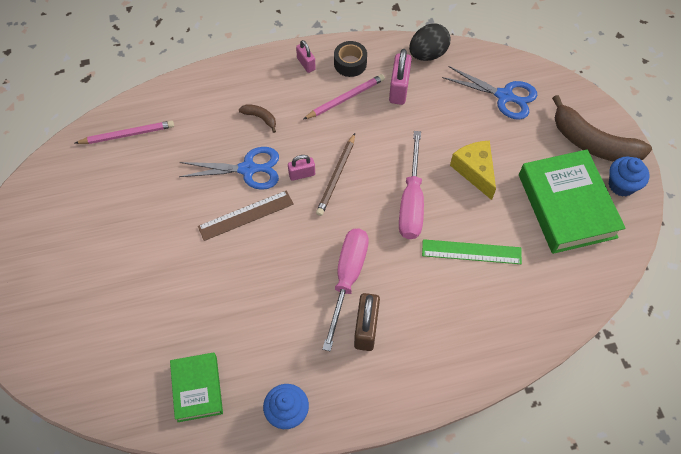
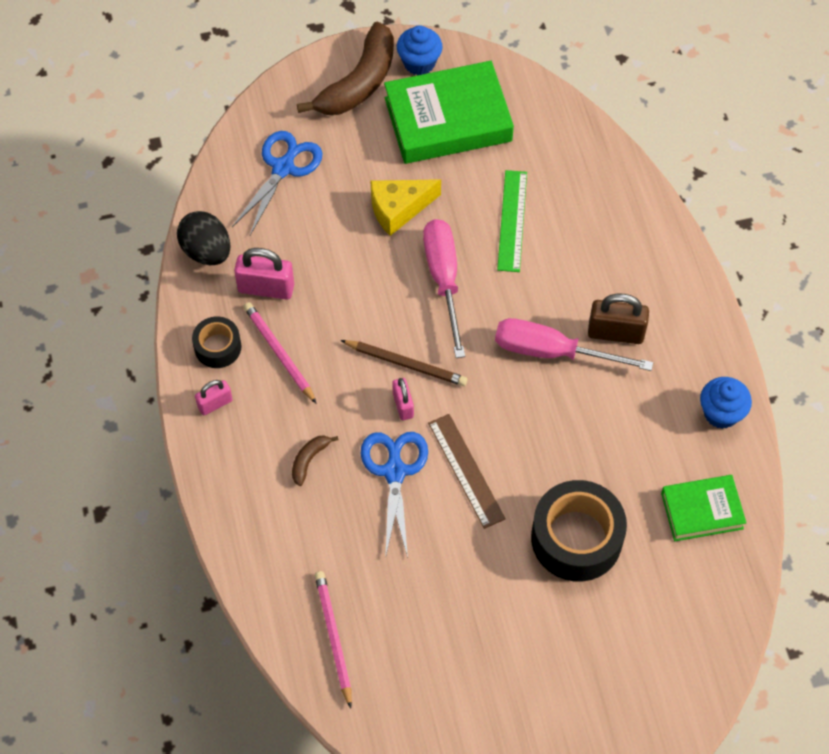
camera: 90 degrees left, 0 degrees up
(183, 290) = (576, 538): none -> black tape
(411, 201) = (444, 280): pink screwdriver -> pink screwdriver turned 105 degrees counterclockwise

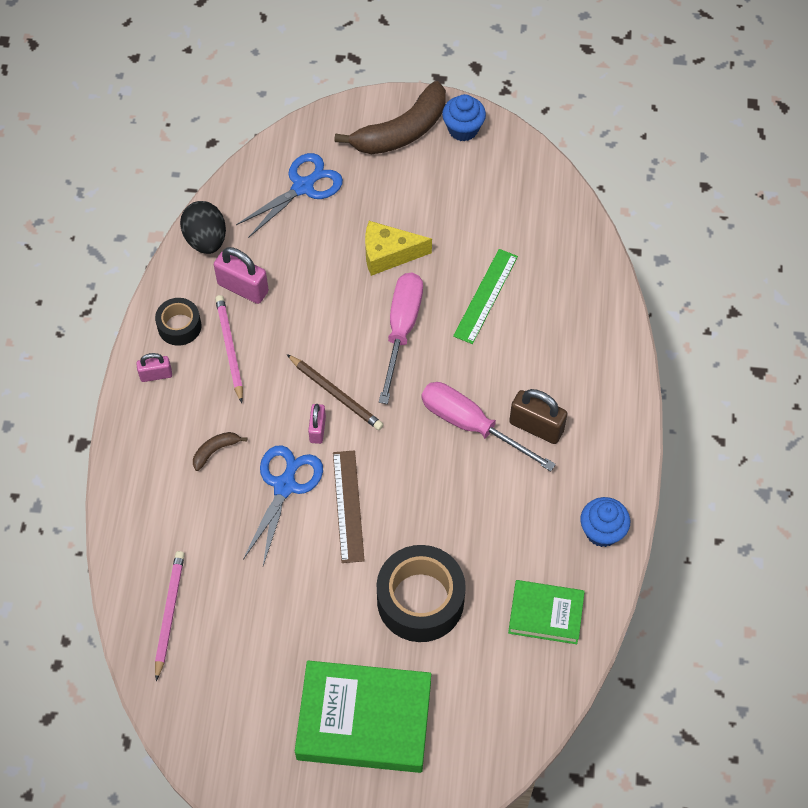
camera: 20 degrees right, 0 degrees up
(448, 119) = (467, 187): green book -> green book (364, 720)

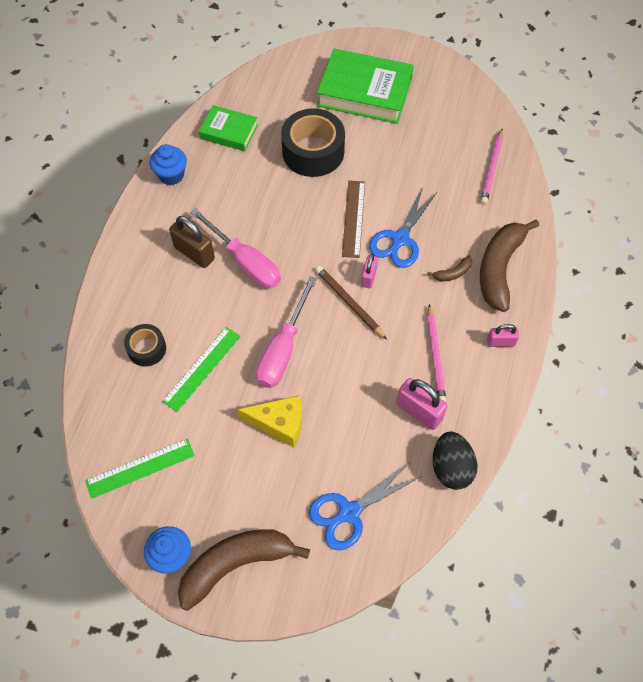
camera: 170 degrees left, 0 degrees up
(158, 466) = (499, 268): none -> brown banana
(179, 326) = (479, 383): black tape -> black tape (147, 349)
(517, 194) = (140, 468): none -> green ruler

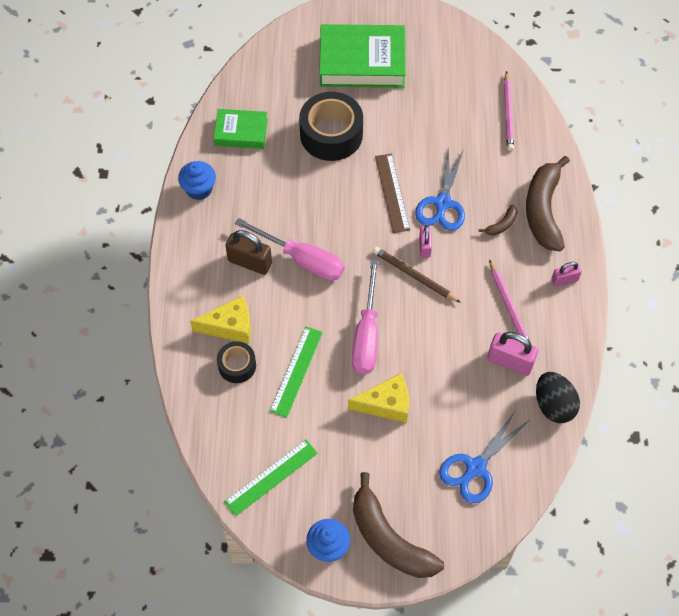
camera: 15 degrees left, 0 degrees up
(153, 309) = (230, 326): none -> yellow cheese
(235, 564) = (389, 539): brown banana -> brown banana turned 90 degrees counterclockwise

